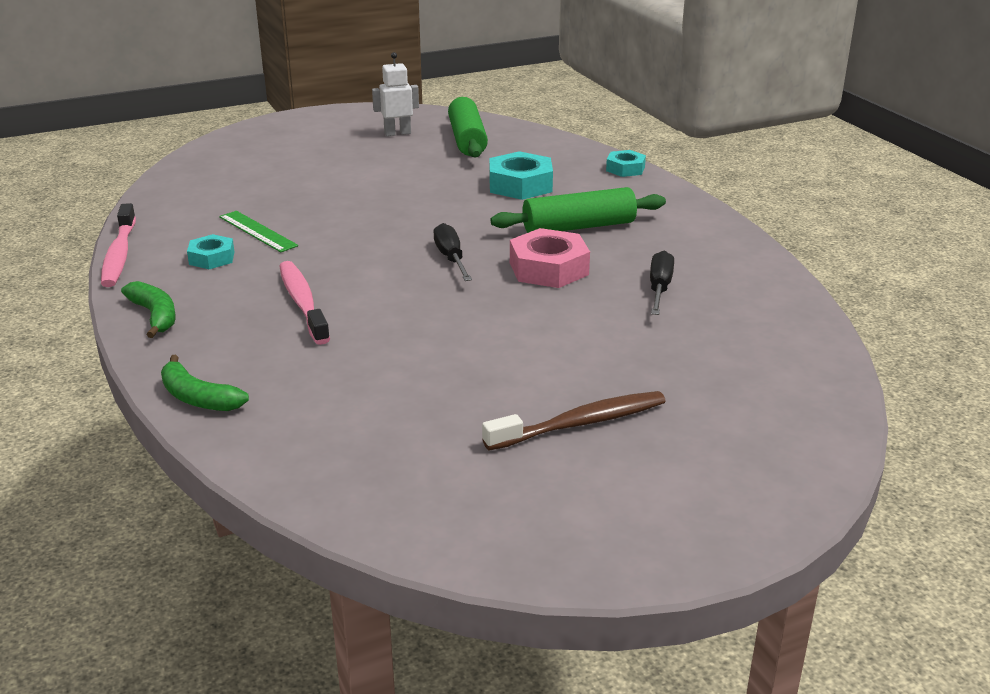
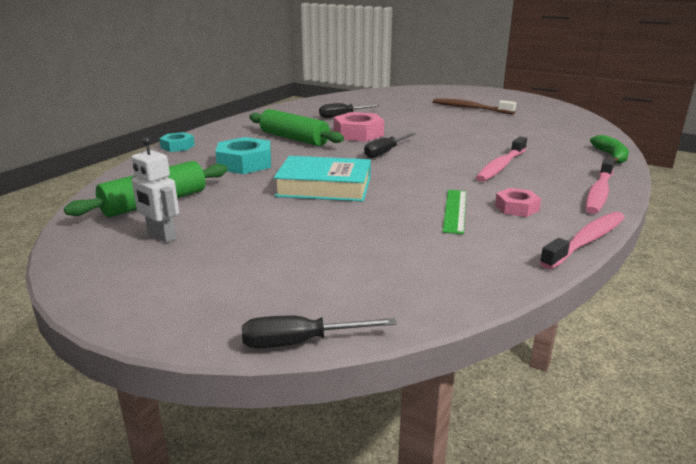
camera: 125 degrees left, 5 degrees down
(155, 316) = (599, 192): green banana -> pink toothbrush
(210, 140) = (300, 342): none -> black screwdriver
(212, 258) = (516, 208): turquoise nut -> pink nut
(401, 200) = (324, 186): none -> turquoise book

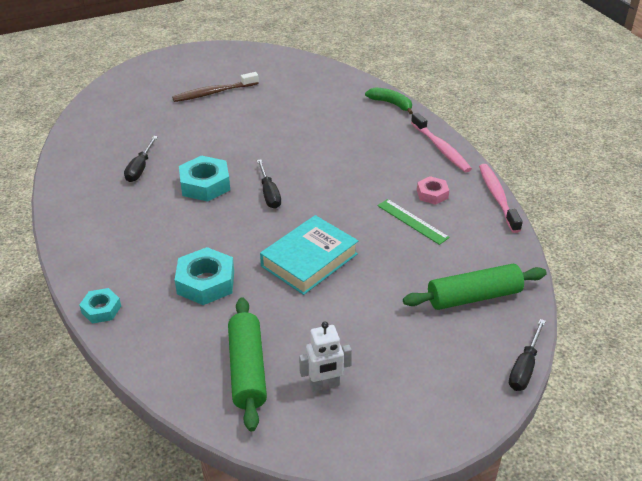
camera: 55 degrees left, 15 degrees up
(294, 139) = (172, 226): green rolling pin -> green rolling pin (473, 296)
(358, 134) = (205, 184): pink nut -> turquoise nut
(501, 166) = (358, 158): pink toothbrush -> none

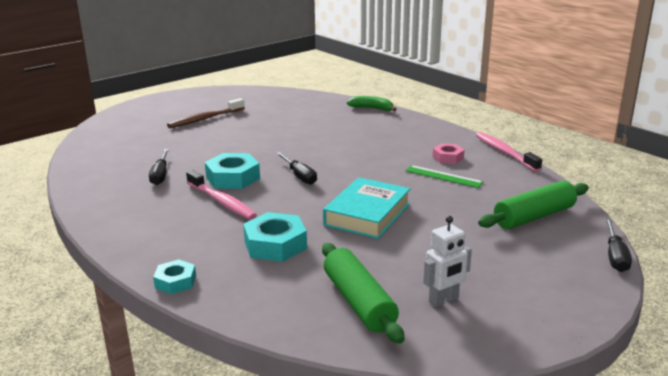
camera: 15 degrees left, 15 degrees down
(441, 148) = (434, 129): pink toothbrush -> pink toothbrush (222, 202)

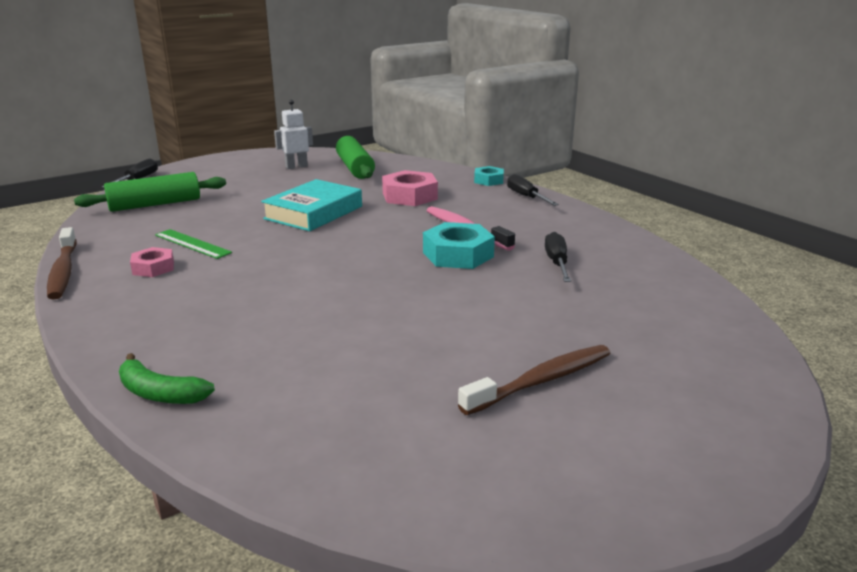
camera: 175 degrees left, 0 degrees up
(275, 245) = (409, 196): turquoise nut -> pink nut
(299, 176) = (371, 253): black screwdriver -> black screwdriver (526, 197)
(505, 152) = (63, 271): pink toothbrush -> brown toothbrush

